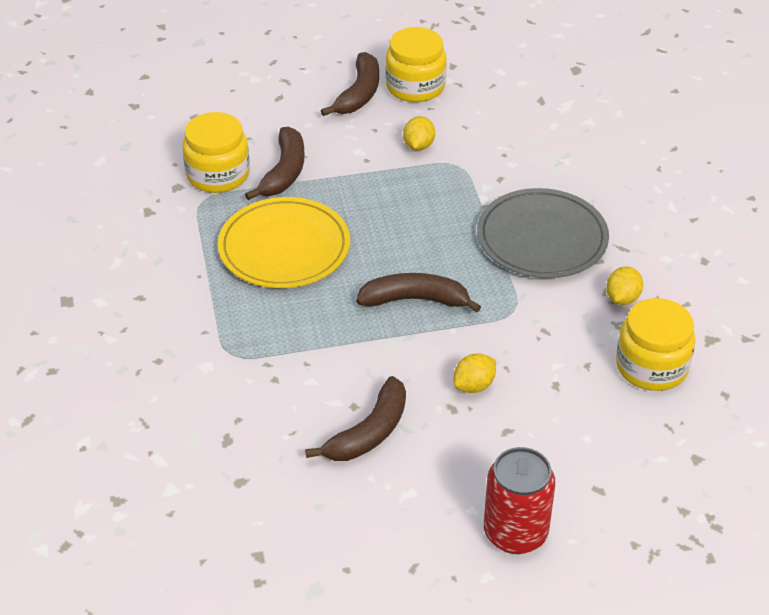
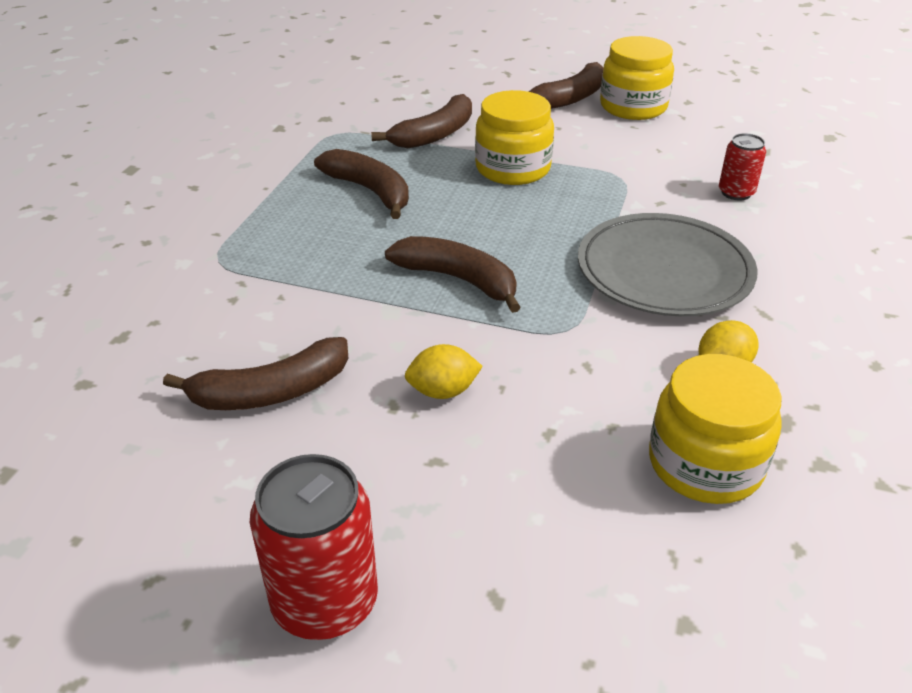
camera: 30 degrees right, 5 degrees down
(218, 174) = (371, 119): yellow jar -> yellow jar (513, 168)
(284, 248) = (370, 191): yellow plate -> brown banana
(418, 146) = (593, 151): yellow lemon -> none
(544, 150) = (736, 193): none -> red can

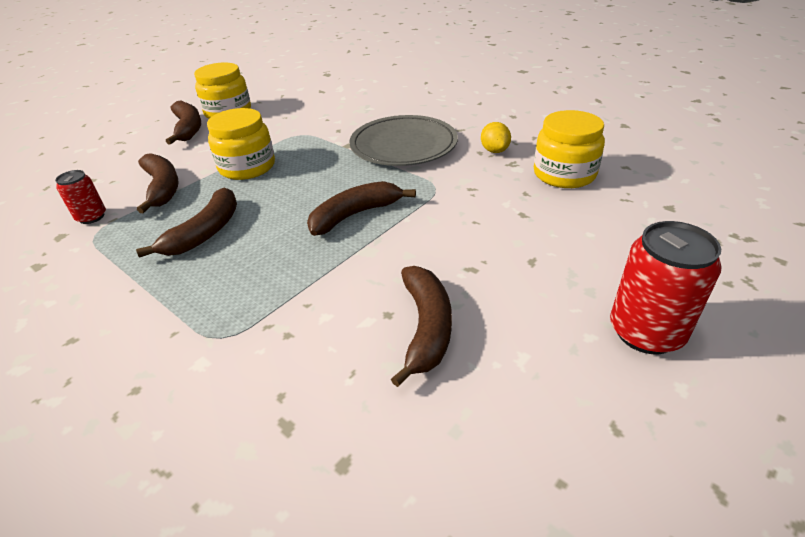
camera: 65 degrees left, 0 degrees up
(370, 191) = (205, 232): brown banana -> brown banana turned 135 degrees clockwise
(443, 391) = (467, 245): yellow lemon -> none
(736, 193) = (351, 108): red can -> red can (91, 217)

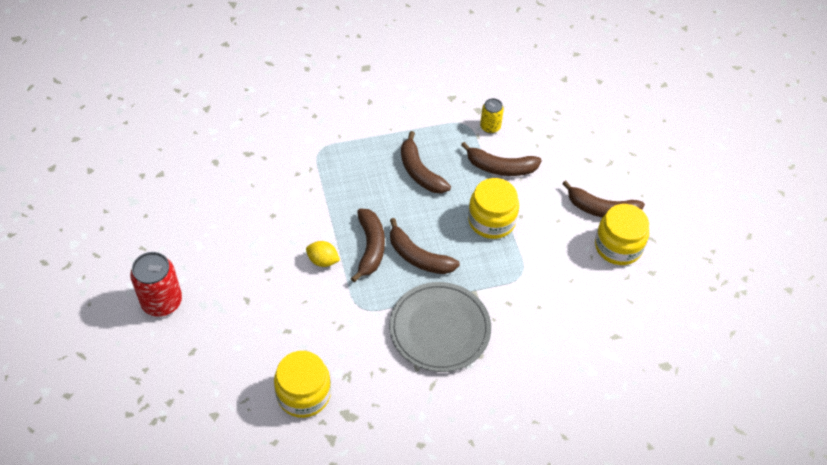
camera: 120 degrees right, 15 degrees up
(91, 217) = (490, 127): red can -> yellow can
(426, 328) = (249, 224): brown banana -> brown banana (418, 257)
(494, 150) = (375, 380): yellow lemon -> yellow lemon (323, 261)

